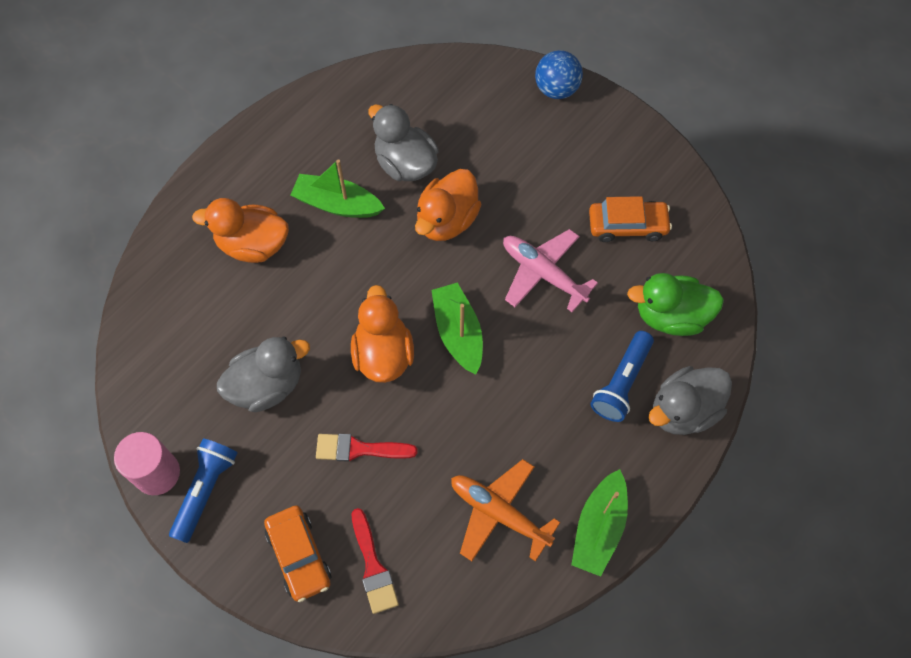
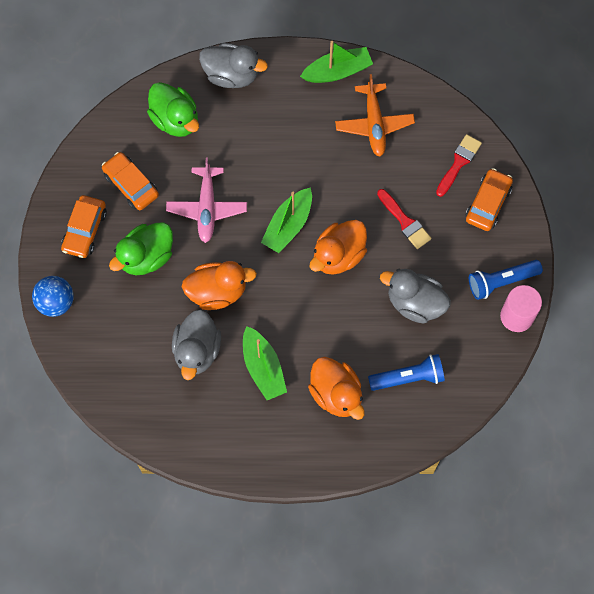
camera: 130 degrees left, 5 degrees up
(537, 187) = (146, 257): none -> green duck
(611, 156) = (85, 230): none -> orange car
(621, 383) = (242, 117): blue flashlight -> blue flashlight (408, 377)

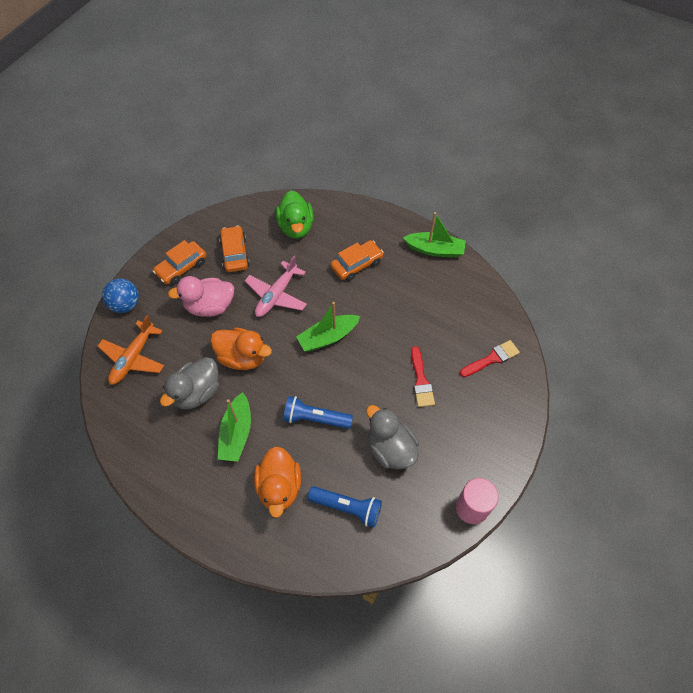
camera: 30 degrees right, 10 degrees down
(146, 257) = (210, 306): green duck -> pink duck
(231, 75) = (355, 217): grey duck -> none
(338, 255) = (352, 379): orange duck -> none
(374, 124) = (440, 298): orange plane -> orange plane (133, 358)
(488, 203) = (498, 402): orange car -> orange car (356, 264)
(501, 281) = (474, 471): blue flashlight -> blue flashlight (315, 418)

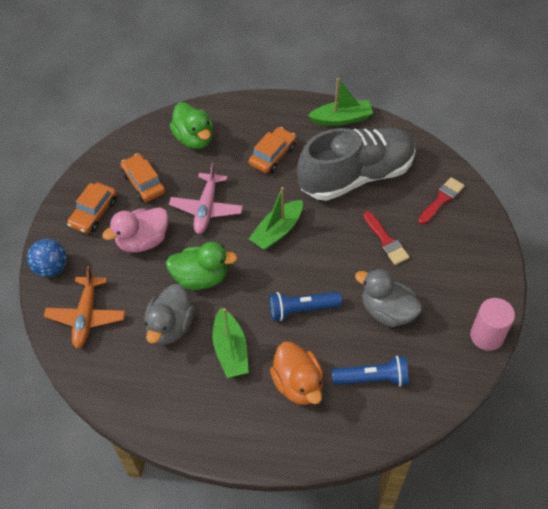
camera: 20 degrees left, 5 degrees down
(242, 357) = (201, 278): orange duck -> green duck
(422, 309) = (356, 176): none -> grey shoe

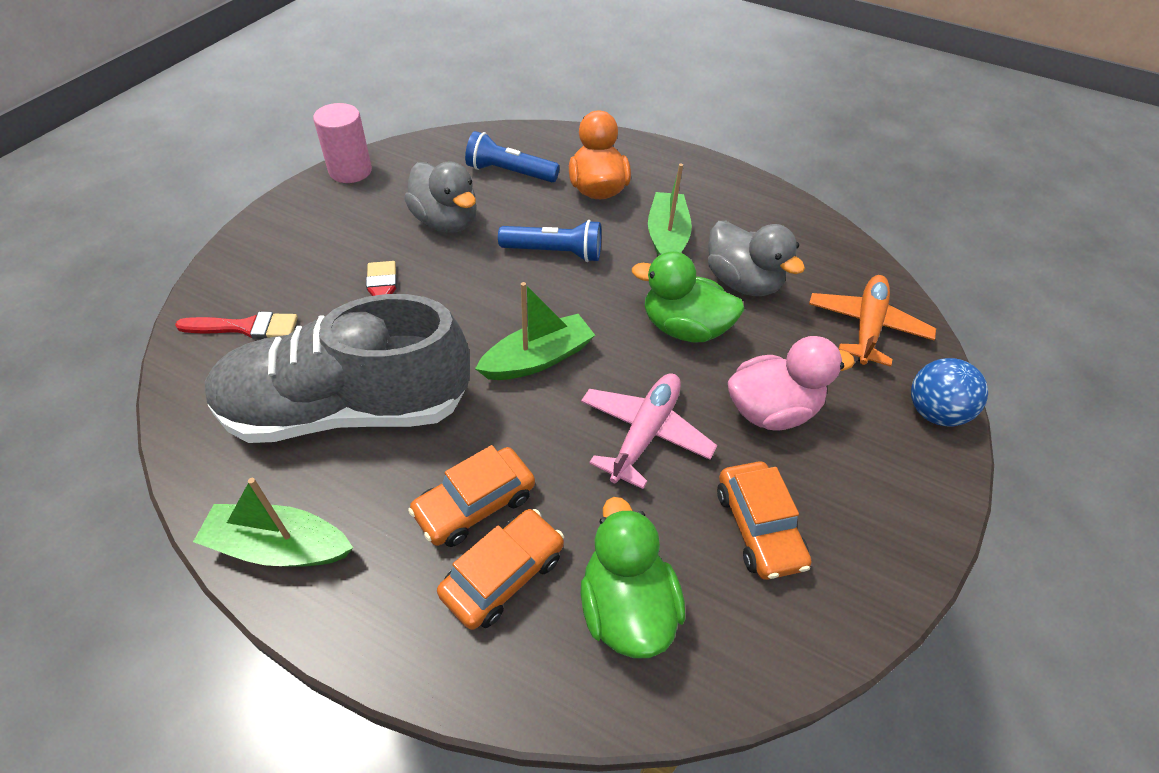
camera: 165 degrees left, 5 degrees down
(94, 213) = (863, 491): orange car -> orange car (503, 575)
(170, 326) = (742, 282): grey duck -> grey duck turned 105 degrees clockwise
(442, 199) = (246, 327): red brush -> red brush turned 150 degrees counterclockwise

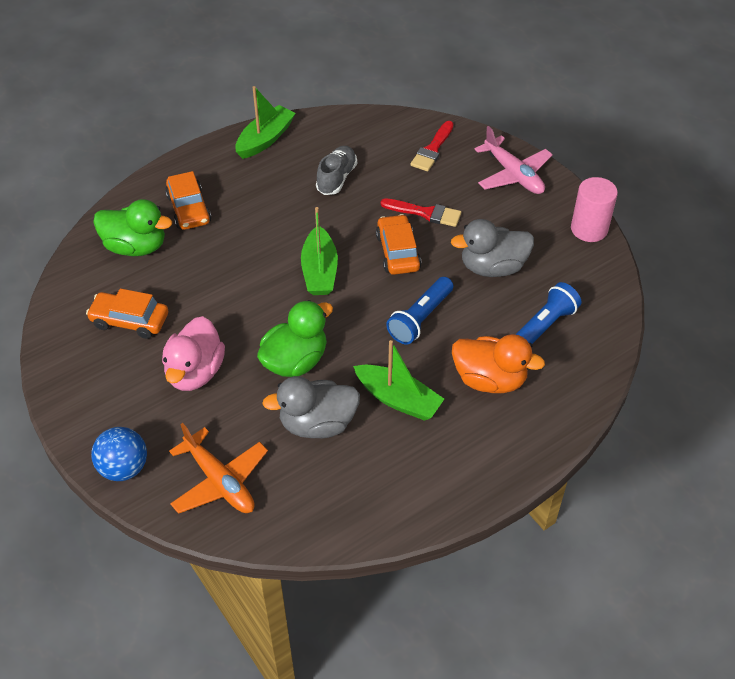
camera: 120 degrees right, 0 degrees up
(348, 409) = (336, 178): grey shoe -> grey shoe, size x0.44
(475, 504) = (236, 211): orange car -> orange car (398, 252)
(645, 433) = (226, 299): pink plane -> pink plane (513, 174)

